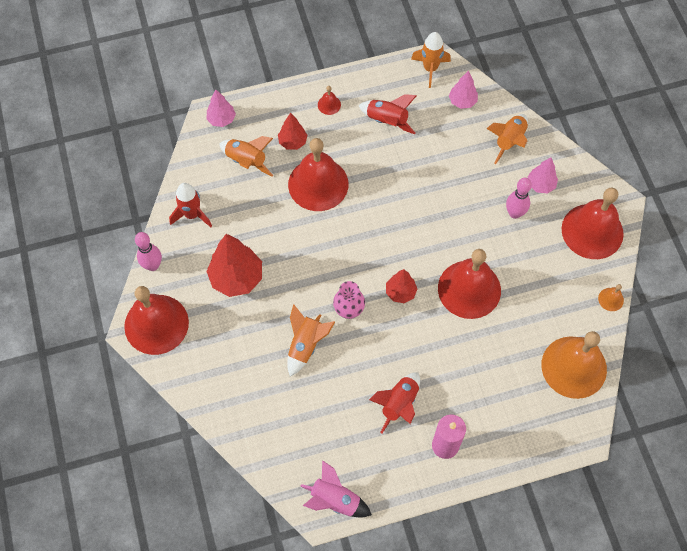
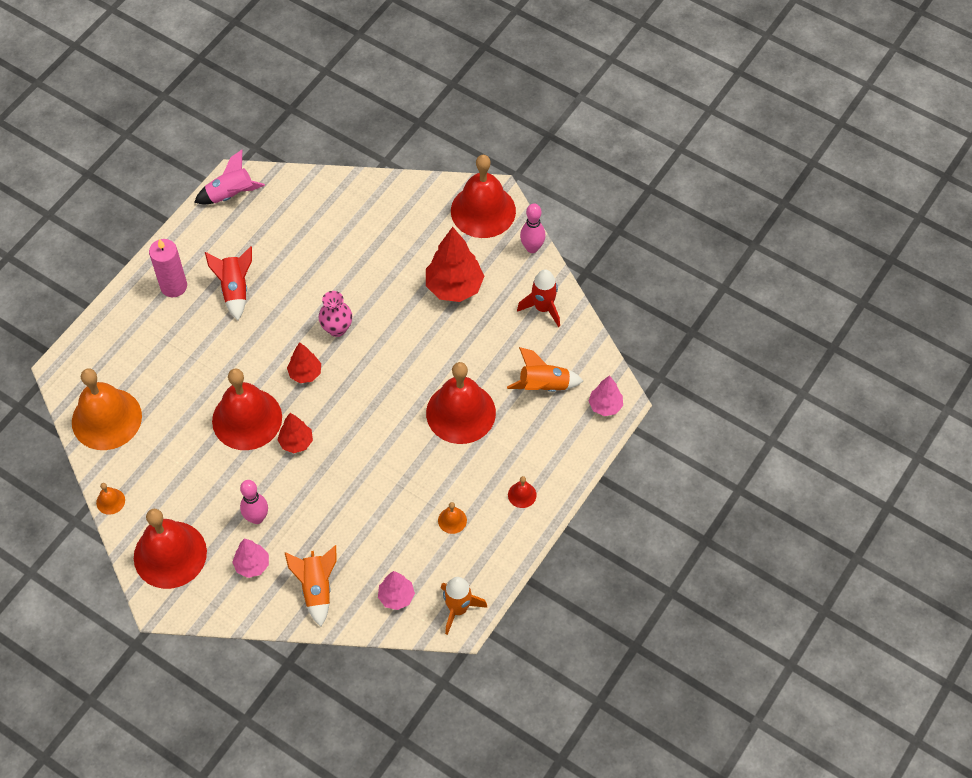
camera: 140 degrees right, 5 degrees down
(292, 142) = (520, 433): red tree -> red tree (296, 442)
(306, 345) = (349, 279): orange rocket -> none
(387, 121) = (452, 520): red rocket -> orange bell

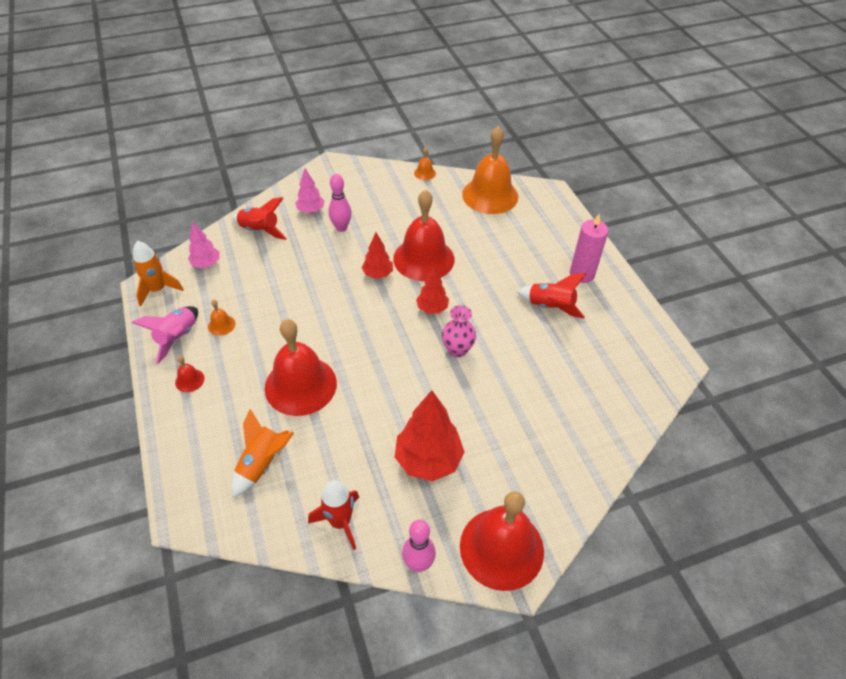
camera: 125 degrees right, 10 degrees down
(170, 554) = (359, 181): red bell -> none
(231, 195) = (659, 352): pink rocket -> pink rocket (177, 338)
(316, 588) = (260, 230): orange rocket -> red rocket
(605, 406) = (192, 500): pink tree -> none

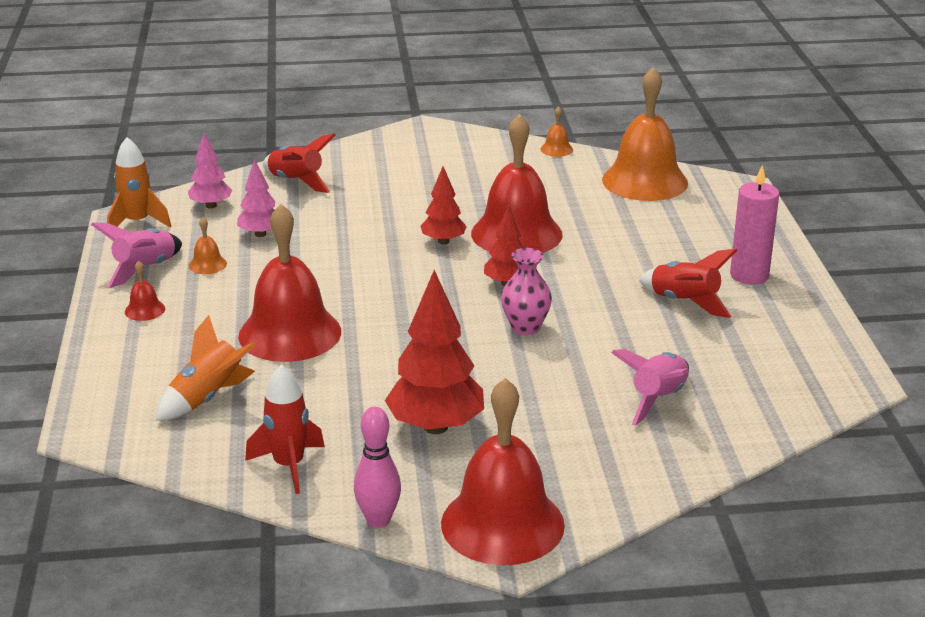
camera: 15 degrees right, 20 degrees down
(311, 211) = (375, 170): pink tree -> pink tree (260, 234)
(341, 228) = (411, 191): pink bowling pin -> none
(563, 403) = (658, 399): none -> pink rocket

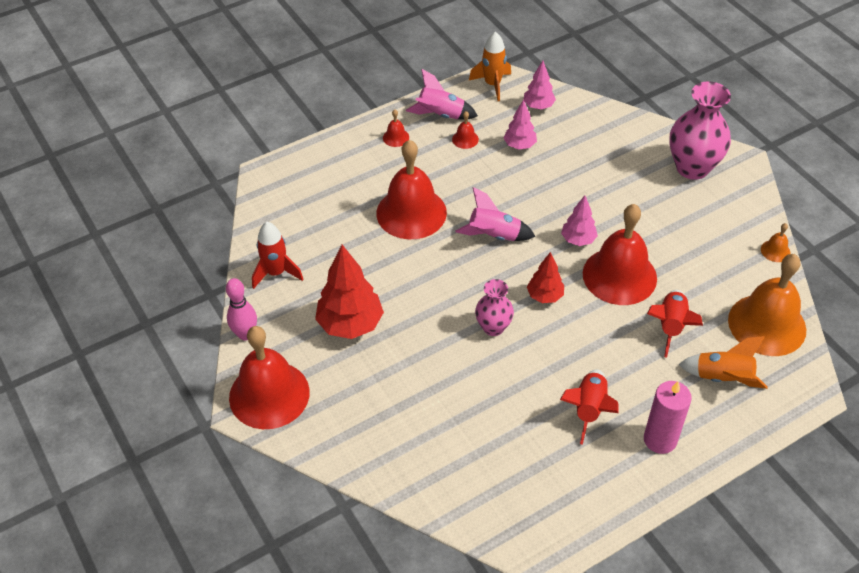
camera: 65 degrees right, 20 degrees up
(207, 264) = (465, 139): orange bell -> red bell
(208, 398) = (322, 208): orange rocket -> orange rocket (723, 378)
(296, 182) = (603, 131): red rocket -> red rocket (670, 326)
(405, 153) = (692, 168): none -> pink vase
(443, 241) = (578, 240): red tree -> pink tree
(658, 399) = (447, 432): pink rocket -> pink rocket (494, 236)

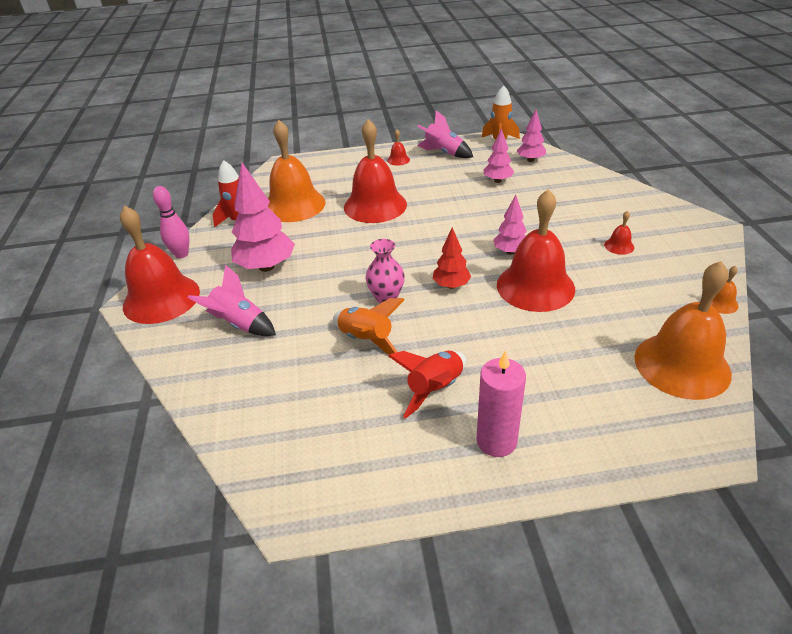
camera: 25 degrees right, 10 degrees down
(321, 234) = (294, 205): none -> orange bell
(350, 324) = (266, 266): red tree -> pink tree
(465, 139) = (453, 169): red bell -> red bell (619, 246)
(494, 236) = (434, 233): pink rocket -> pink rocket (239, 324)
(670, 326) = (567, 339): red rocket -> none
(692, 168) = (656, 222): pink vase -> none
(723, 378) = (604, 402): orange rocket -> orange rocket (366, 340)

